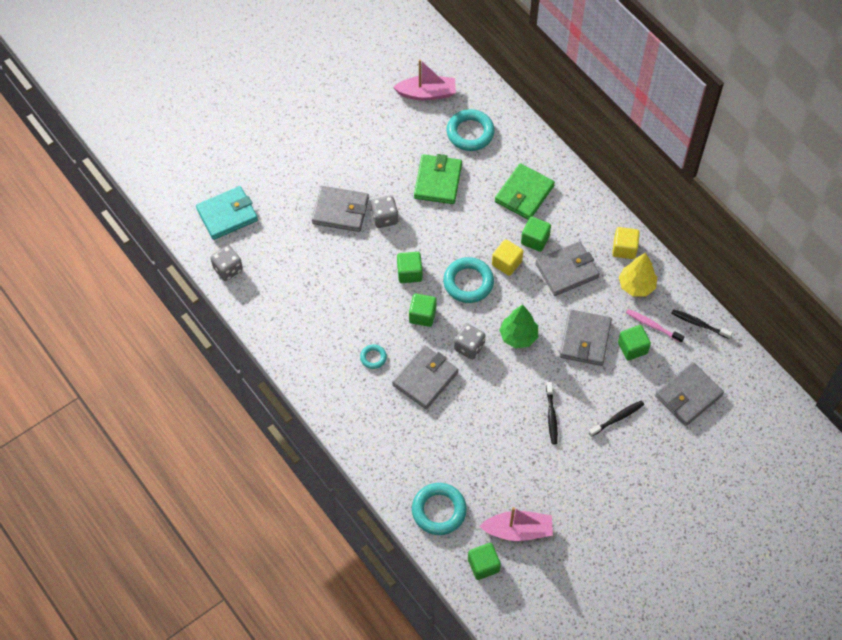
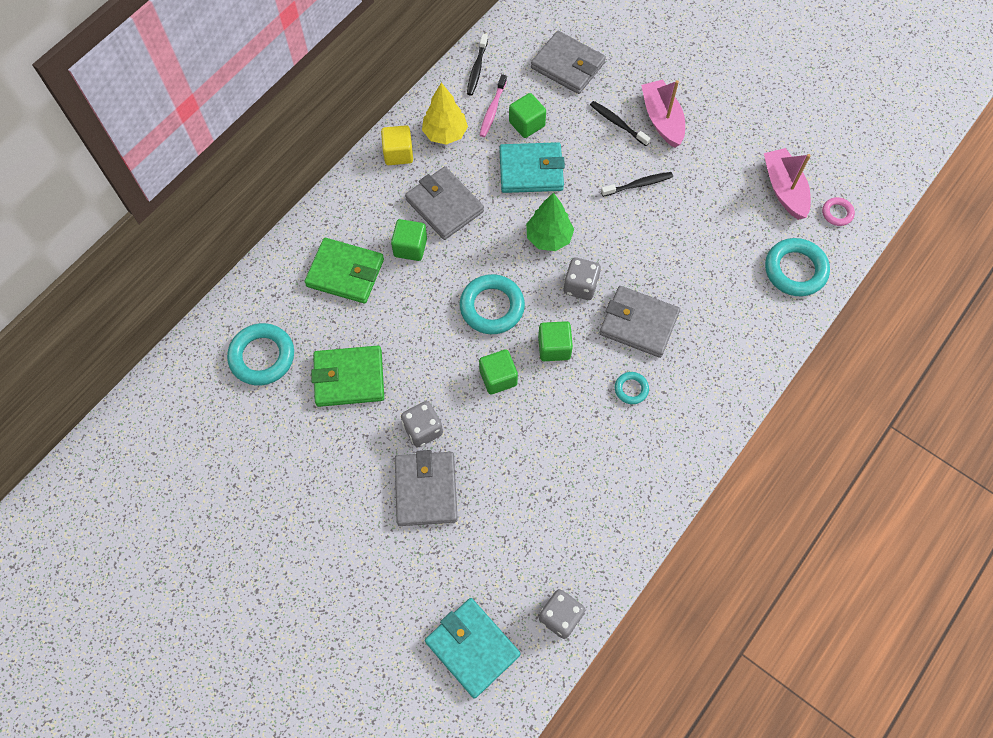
camera: 105 degrees left, 5 degrees up
(427, 93) = (205, 427): pink boat -> pink boat (662, 119)
(483, 565) = (837, 213): green cube -> pink ring
(506, 263) = (452, 271): yellow cube -> none
(585, 339) = (531, 170): grey wallet -> turquoise wallet

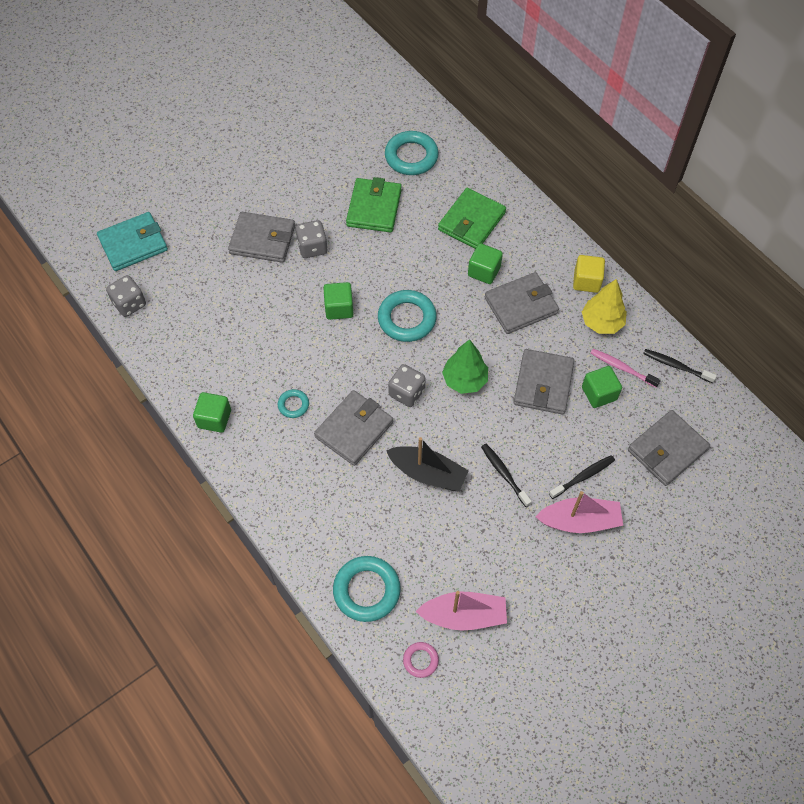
camera: 105 degrees right, 5 degrees down
(531, 170) = (543, 384): turquoise wallet -> grey wallet
(554, 347) = (353, 356): green cube -> green cube (214, 419)
(638, 185) = (504, 474): black toothbrush -> black toothbrush turned 150 degrees clockwise
(661, 247) = (428, 473): none -> black boat

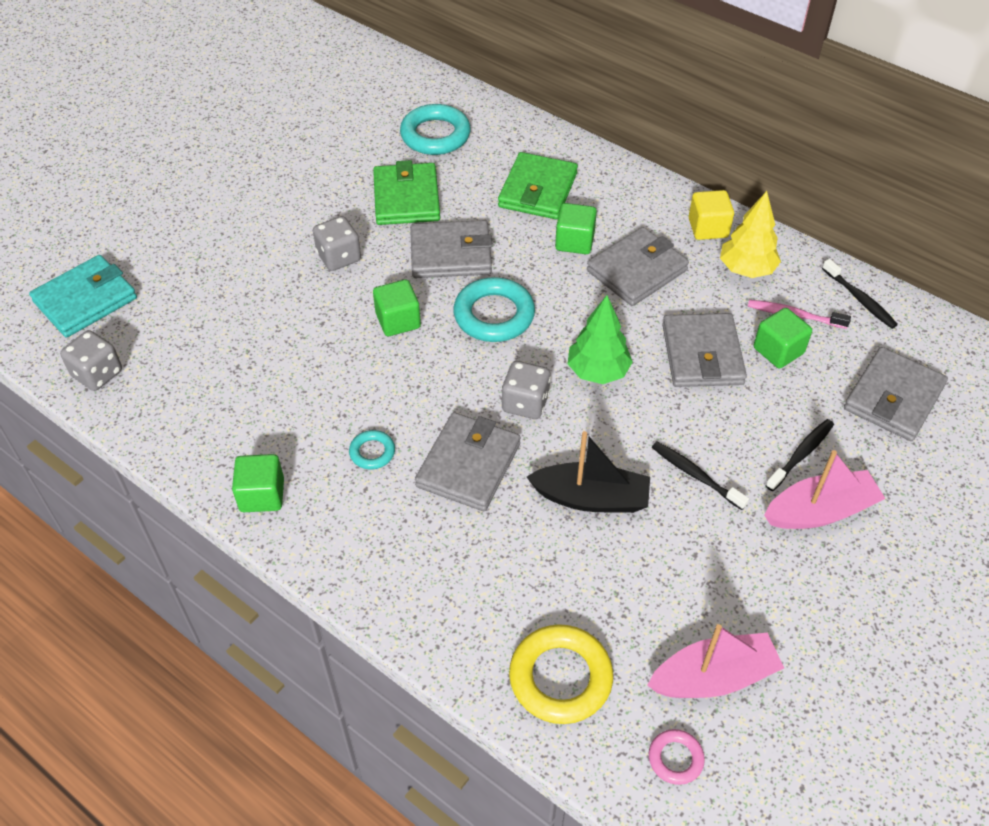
camera: 15 degrees left, 10 degrees down
(262, 240) = (268, 261): grey wallet -> grey wallet (451, 254)
(366, 590) = (560, 678): turquoise ring -> yellow ring
(676, 366) = (860, 299): black toothbrush -> black toothbrush turned 135 degrees counterclockwise

